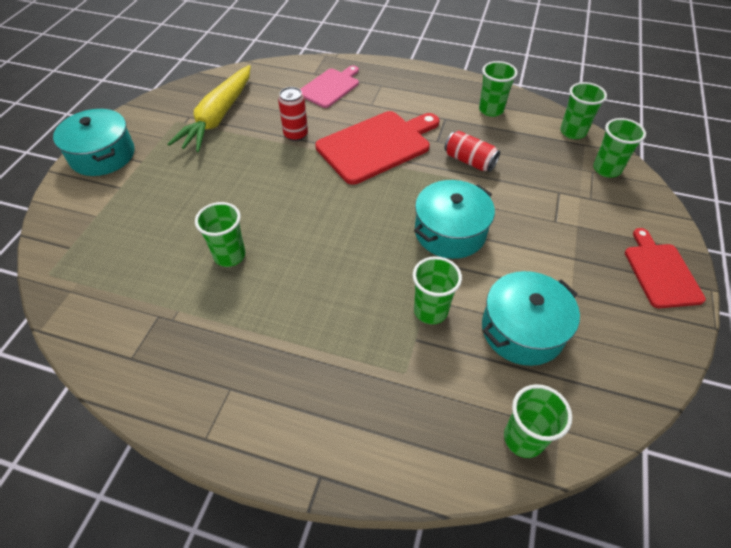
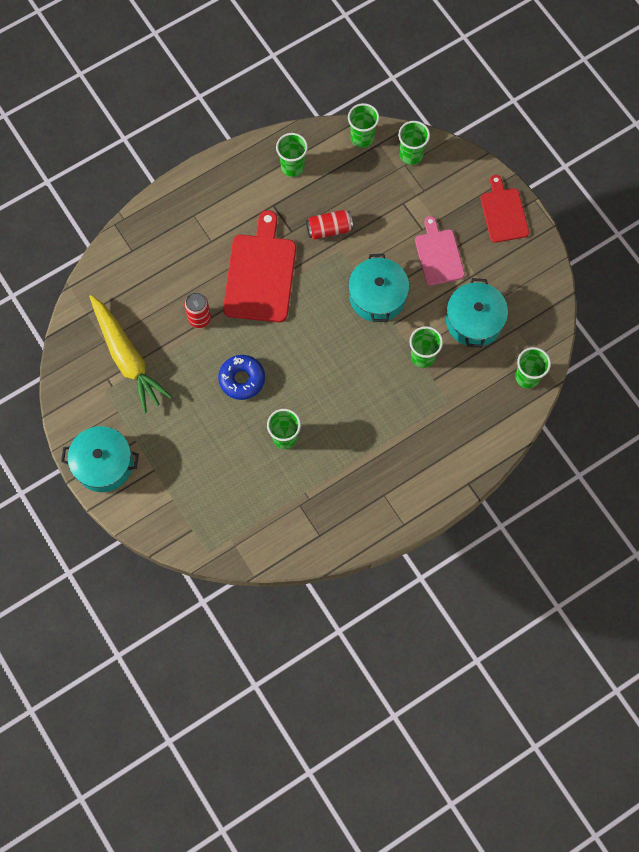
camera: 50 degrees left, 20 degrees up
(264, 191) = (242, 379): none -> blue donut
(330, 87) = (162, 253): pink cutting board -> pink cutting board (438, 255)
(660, 272) = (503, 213): red cutting board -> red cutting board turned 45 degrees clockwise

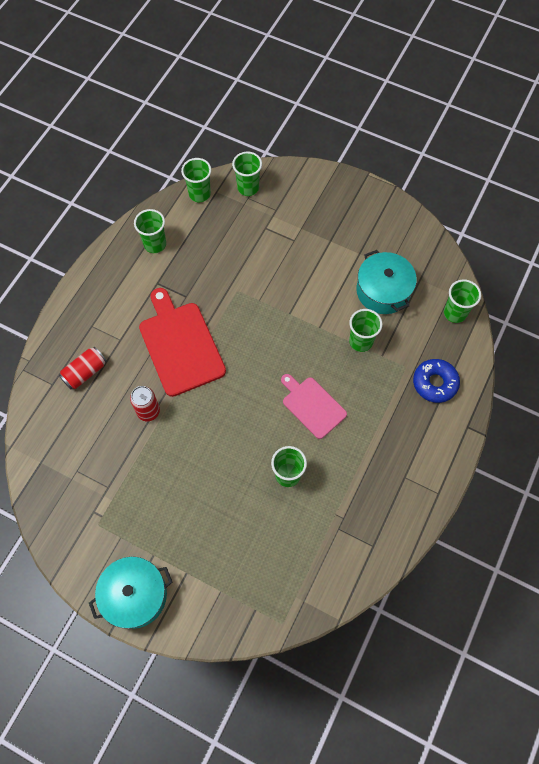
camera: 30 degrees left, 5 degrees down
(127, 357) = (101, 482): yellow carrot -> none
(242, 379) = (218, 444): blue donut -> blue donut (435, 383)
(329, 229) = (217, 278): red can -> red can (85, 372)
(377, 296) = (292, 312): turquoise pot -> none
(438, 255) = (320, 253): pink cutting board -> pink cutting board (312, 406)
(503, 213) = (350, 196): red cutting board -> none

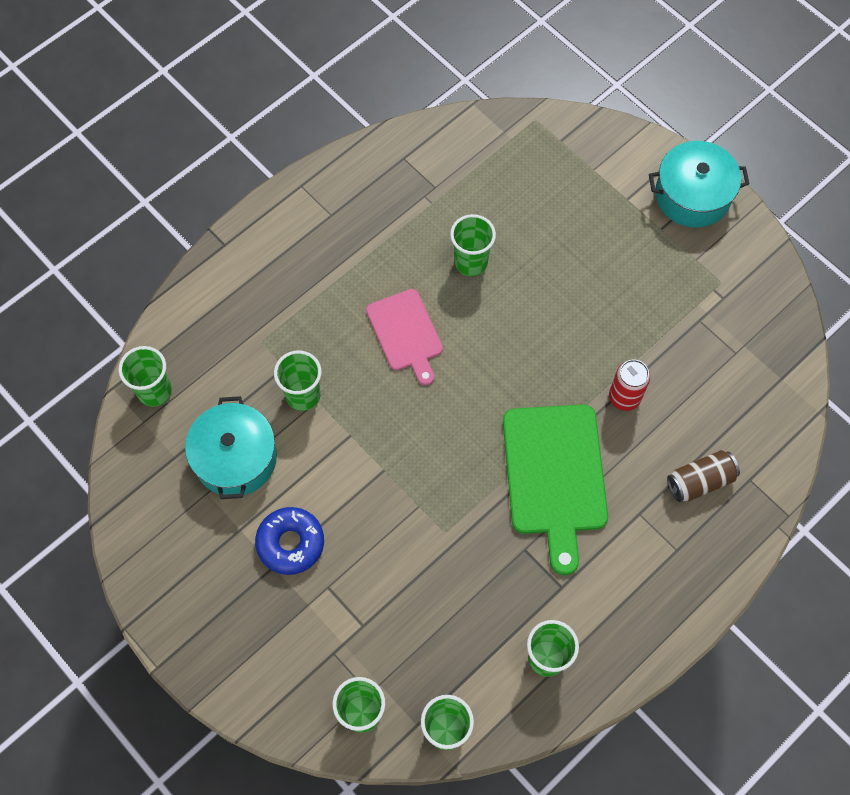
camera: 160 degrees left, 0 degrees up
(85, 372) = (700, 481): red can -> brown can
(180, 345) = (555, 476): red cutting board -> green cutting board
(435, 383) = (234, 309): blue donut -> blue donut (290, 543)

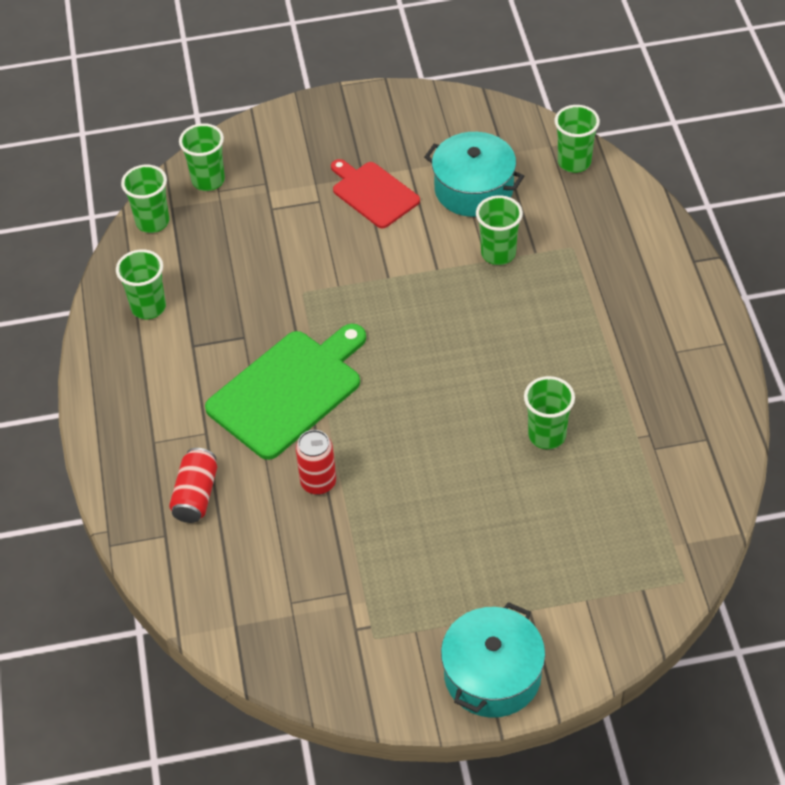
camera: 125 degrees right, 15 degrees down
(290, 543) = (373, 193): blue donut -> red cutting board
(406, 333) = (506, 350): pink cutting board -> none
(555, 476) = (288, 391): green cutting board -> green cutting board turned 105 degrees clockwise
(700, 481) = (196, 495): brown can -> red can

